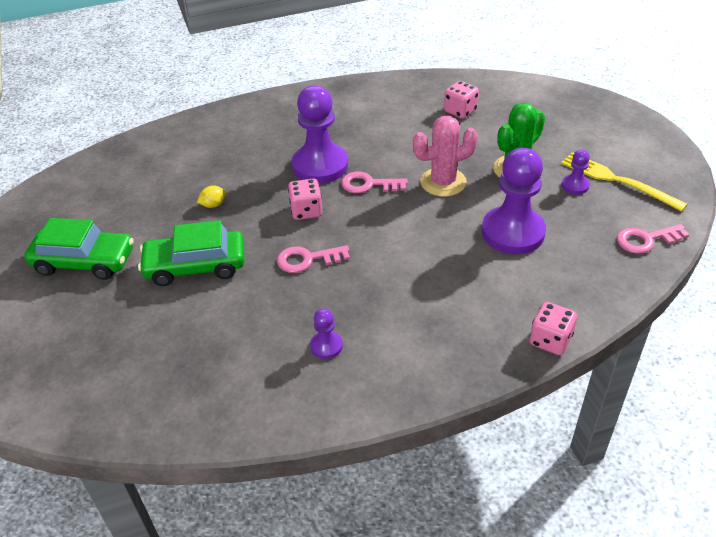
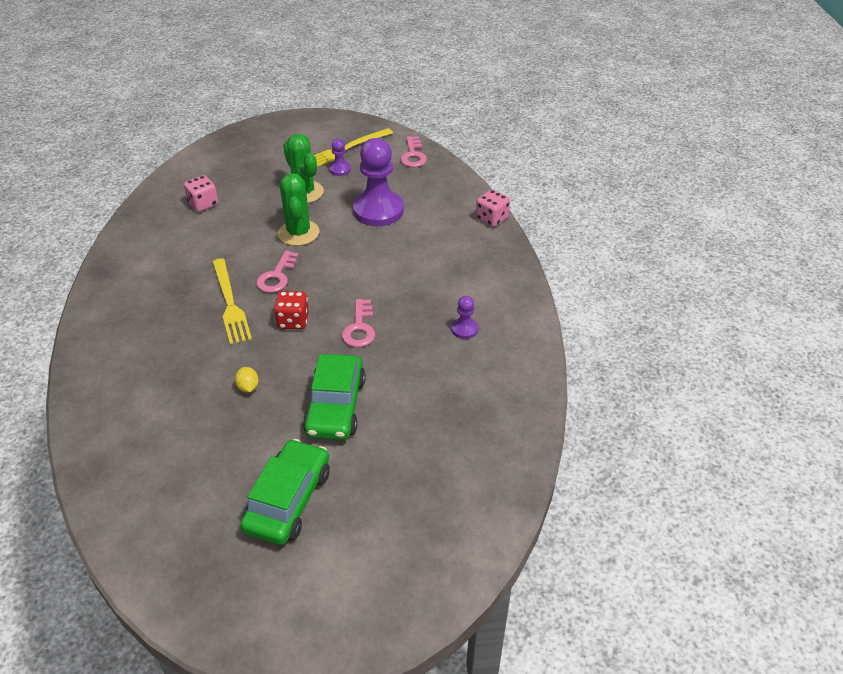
camera: 80 degrees left, 0 degrees up
(306, 211) = (293, 321): pink dice -> red dice
(320, 166) = (230, 303): purple pawn -> yellow fork
(443, 182) = (298, 233): pink cactus -> green cactus

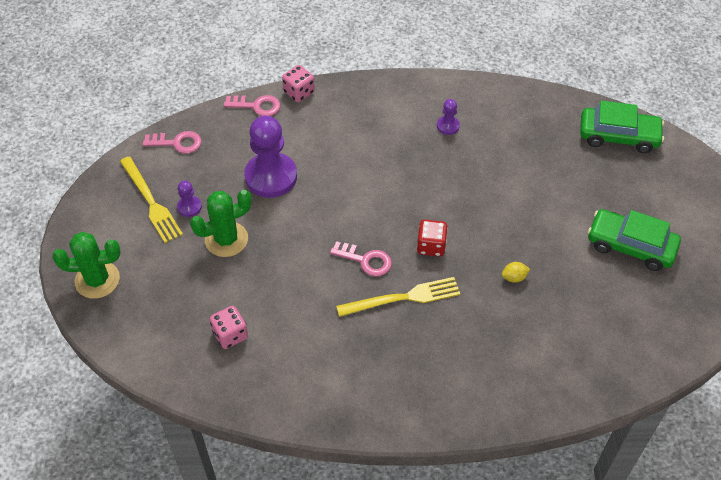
camera: 85 degrees left, 10 degrees up
(298, 233) = (298, 243): green cactus -> green cactus (97, 280)
(335, 406) = (535, 215): green car -> green car (618, 136)
(360, 328) = (443, 197): pink key -> pink key (257, 106)

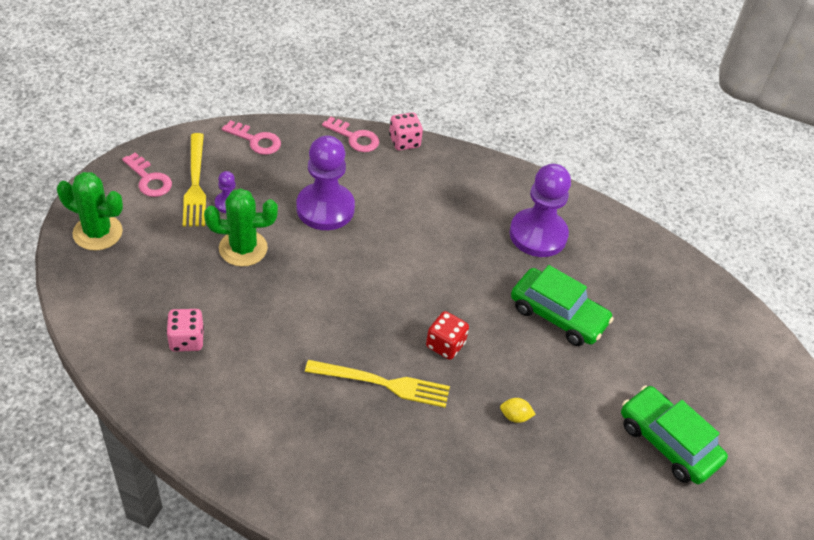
camera: 20 degrees right, 5 degrees down
(366, 260) = (368, 329): pink key -> pink key (149, 179)
(448, 126) = (538, 235): purple pawn -> purple pawn, size x2.20
(618, 136) = (723, 322): green car -> green car (558, 315)

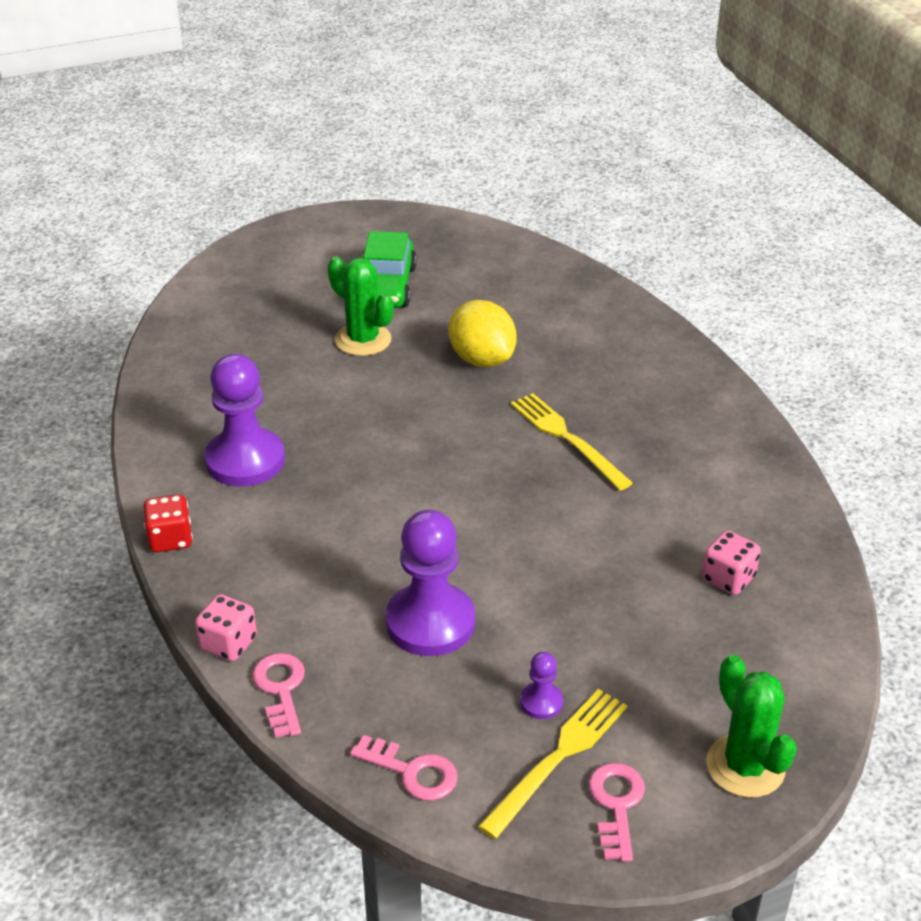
camera: 130 degrees left, 10 degrees down
(243, 248) = (577, 635): green cactus -> green cactus (363, 340)
(256, 140) = (412, 772): pink key -> pink key turned 135 degrees clockwise
(445, 345) = (472, 432): red dice -> red dice (170, 539)
(515, 416) = (481, 359): yellow lemon -> yellow lemon, size x2.40
(558, 315) = (336, 395): green car -> none

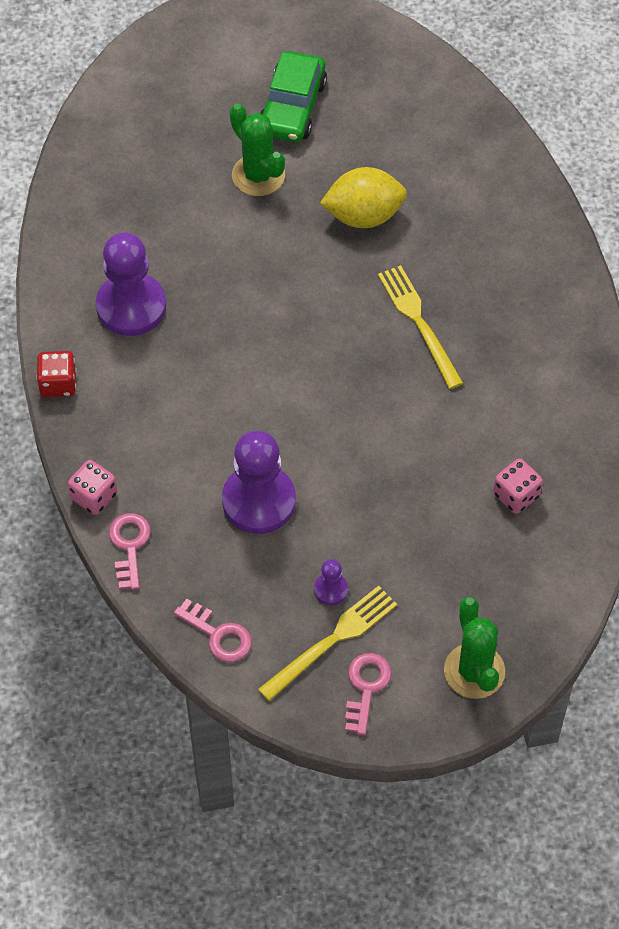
camera: 10 degrees right, 20 degrees up
(481, 359) = (363, 216): yellow lemon -> yellow lemon turned 75 degrees counterclockwise

